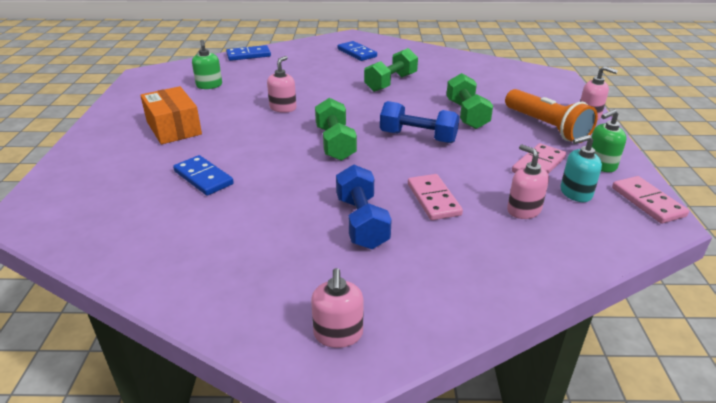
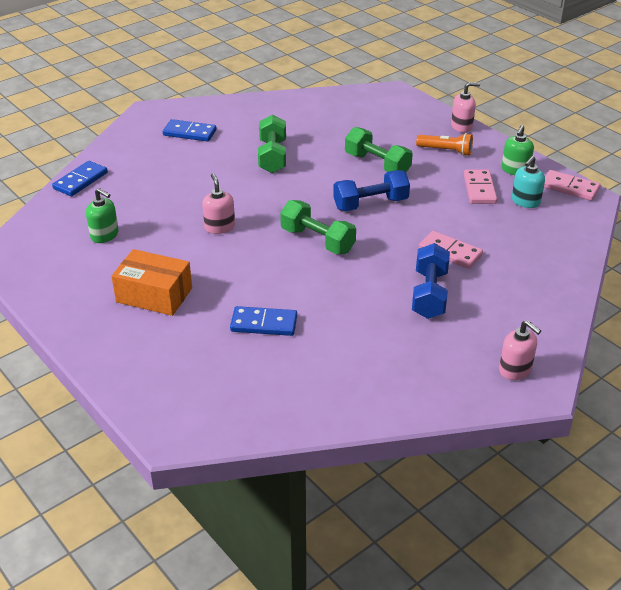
camera: 40 degrees left, 5 degrees up
(361, 222) = (429, 294): blue dumbbell -> blue dumbbell turned 60 degrees clockwise
(523, 210) = (511, 231): pink soap dispenser -> none
(546, 127) = (446, 151): orange flashlight -> orange flashlight, size x0.62

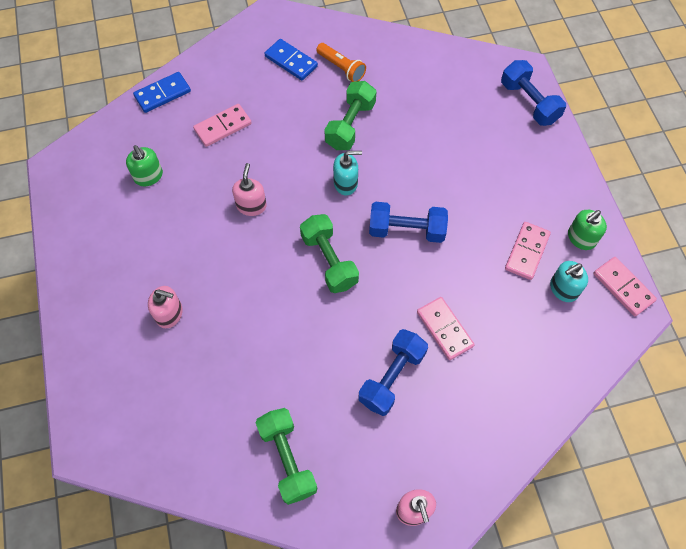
camera: 25 degrees right, 25 degrees up
(154, 295) = (152, 272): orange box -> none
(155, 186) = (223, 127): none -> pink domino
(264, 323) = (225, 349): blue domino -> none
(295, 191) = (346, 183): none -> turquoise soap dispenser
(377, 164) = (445, 175): green dumbbell -> green dumbbell (287, 459)
(412, 108) = (529, 102): none -> blue dumbbell
(446, 151) = (526, 181): orange flashlight -> orange flashlight (341, 68)
(462, 126) = (564, 150): pink soap dispenser -> pink soap dispenser (169, 314)

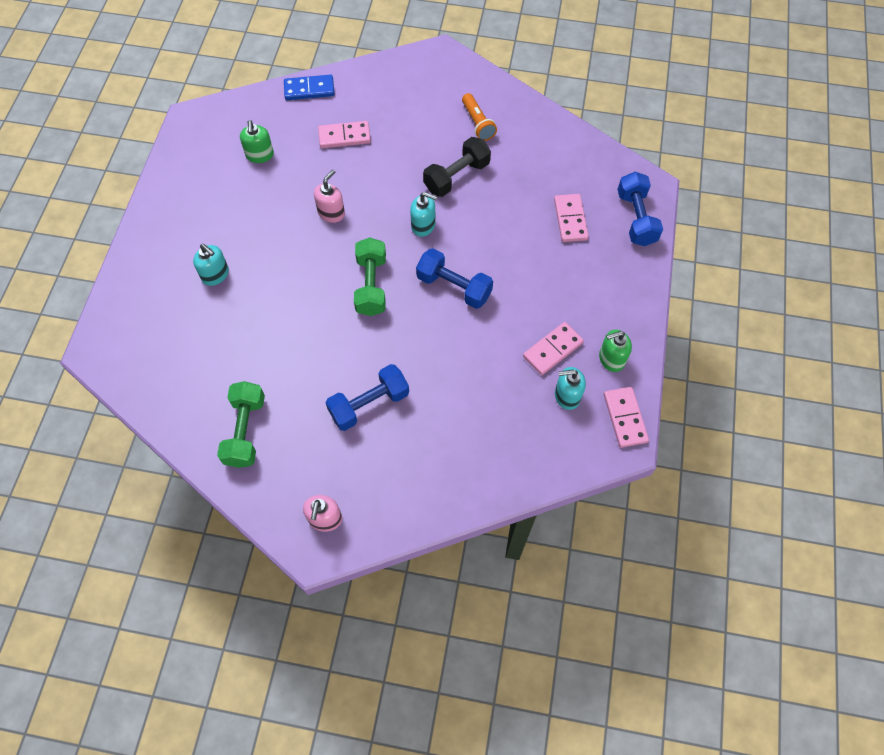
camera: 25 degrees right, 0 degrees up
(169, 314) = (215, 275): pink soap dispenser -> turquoise soap dispenser
(291, 61) = (435, 101): blue domino -> none
(350, 125) = (456, 176): green dumbbell -> black dumbbell
(444, 329) = (438, 384): pink domino -> pink domino (570, 219)

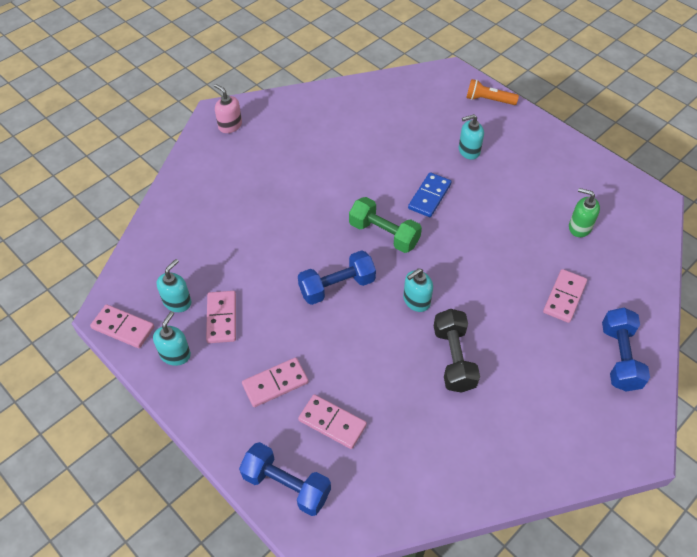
camera: 125 degrees right, 10 degrees down
(245, 431) = (325, 115): green dumbbell -> none
(309, 89) = (646, 300): blue domino -> blue domino (429, 196)
(331, 213) = (478, 245): pink soap dispenser -> none
(369, 404) = (285, 183): blue dumbbell -> blue dumbbell (619, 357)
(477, 123) = (511, 420): orange flashlight -> orange flashlight (489, 100)
(573, 273) = (275, 384): none -> pink domino
(611, 359) = (175, 354): green soap dispenser -> turquoise soap dispenser

